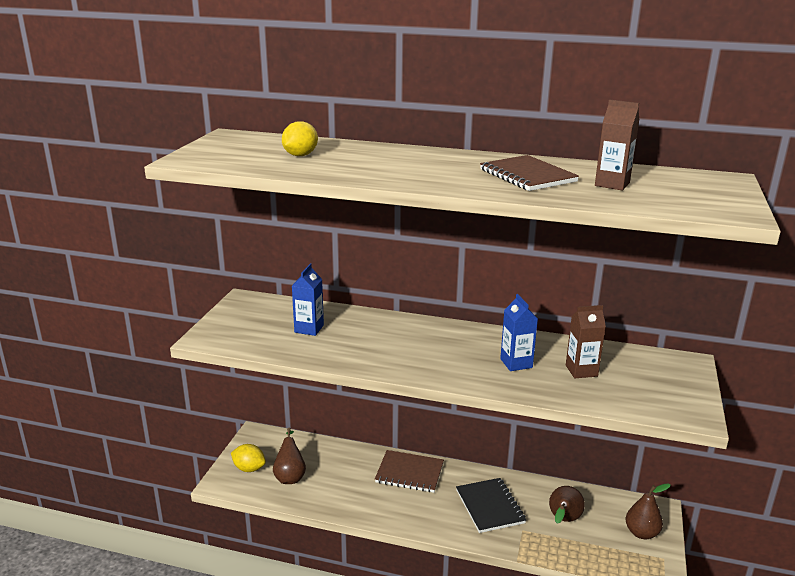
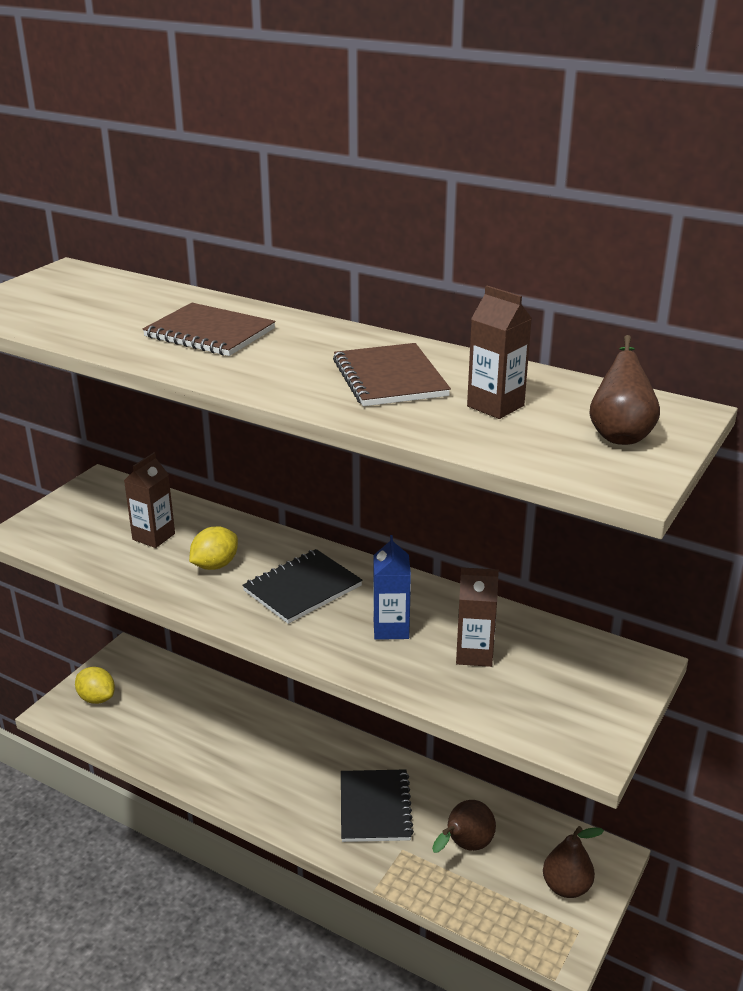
camera: 15 degrees right, 5 degrees up
(290, 476) = (141, 717): brown pear -> brown pear (620, 433)
(300, 155) = (123, 313): yellow lemon -> yellow lemon (215, 565)
(309, 329) = (153, 536): blue carton -> brown carton
(409, 473) = (292, 740): brown notebook -> brown notebook (209, 333)
(439, 347) = (302, 588): none -> black notebook

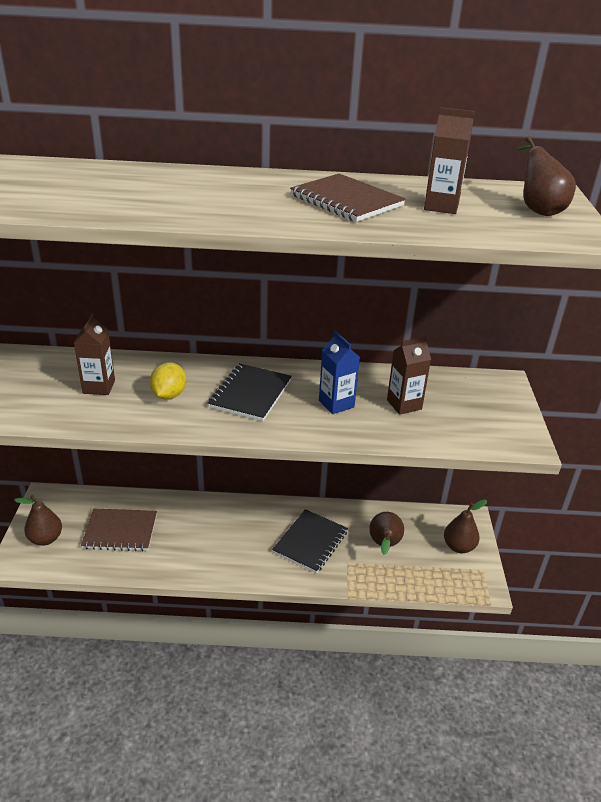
camera: 30 degrees left, 5 degrees up
(97, 698) = (45, 539): yellow lemon -> brown pear
(209, 333) = (164, 191): brown notebook -> brown notebook (120, 531)
(375, 807) = (310, 542): black notebook -> black notebook turned 60 degrees clockwise

